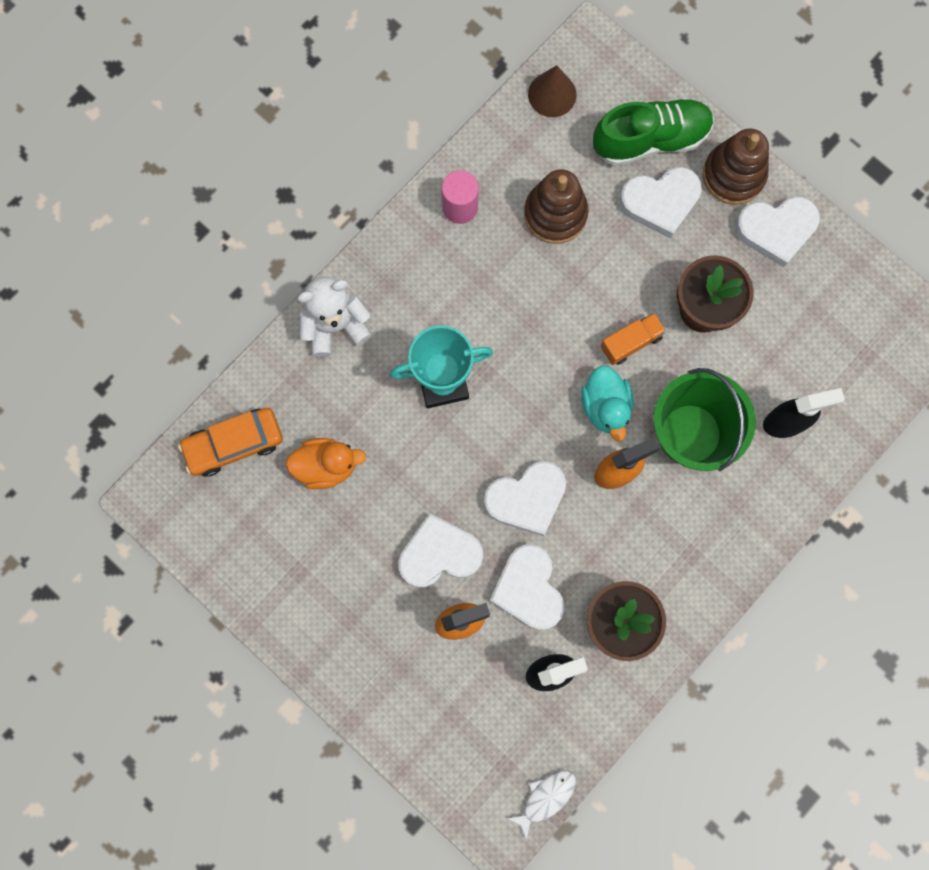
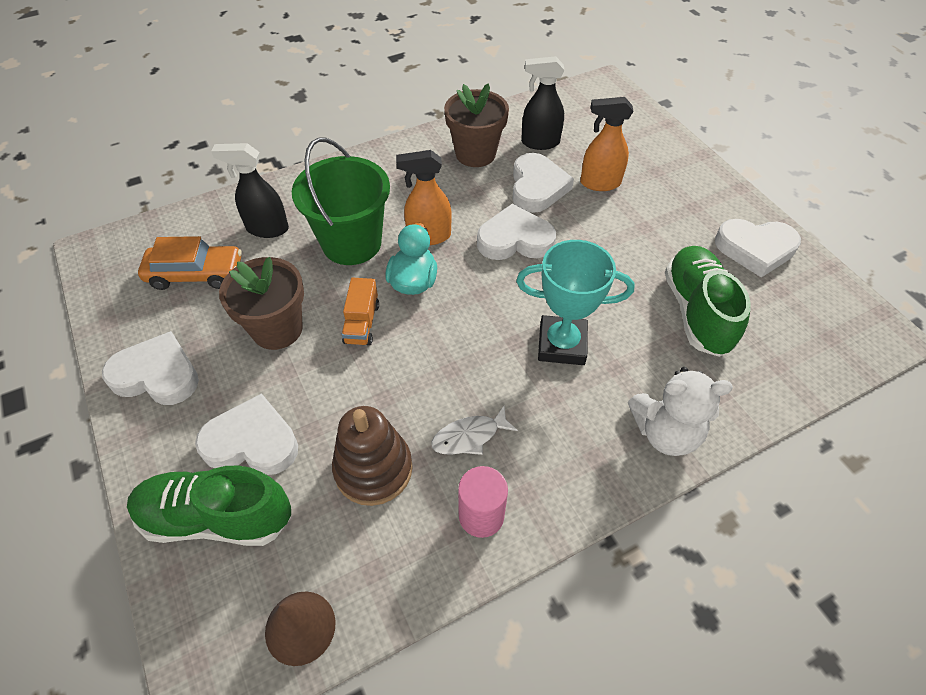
camera: 160 degrees left, 25 degrees down
(234, 444) = (793, 355): orange car -> orange car (195, 274)
(326, 466) = (697, 311): orange duck -> green shoe
(439, 554) = (604, 225): white heart -> white heart (755, 249)
(546, 798) = (568, 90): white fish -> white fish (469, 436)
(631, 342) = (362, 323): orange truck -> orange truck turned 75 degrees counterclockwise
(733, 175) = (156, 443): brown stacking toy -> none

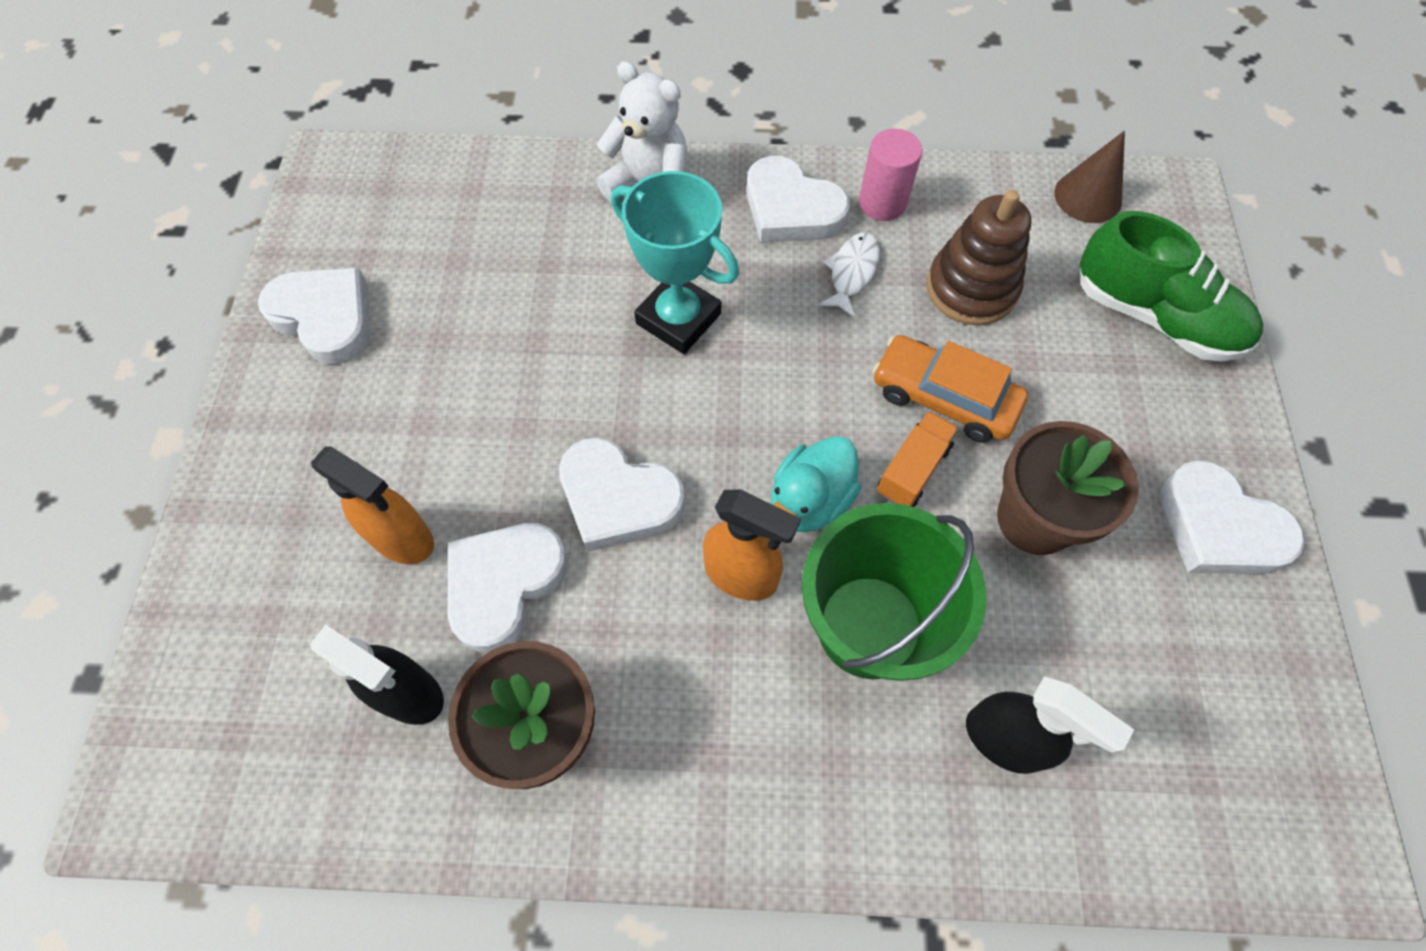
camera: 150 degrees left, 10 degrees up
(195, 274) = (1147, 694): orange car -> orange car (944, 397)
(252, 442) = (1102, 378): white heart -> white heart (791, 209)
(469, 436) = (852, 273): white fish -> white fish turned 75 degrees counterclockwise
(697, 311) = (488, 279): green shoe -> none

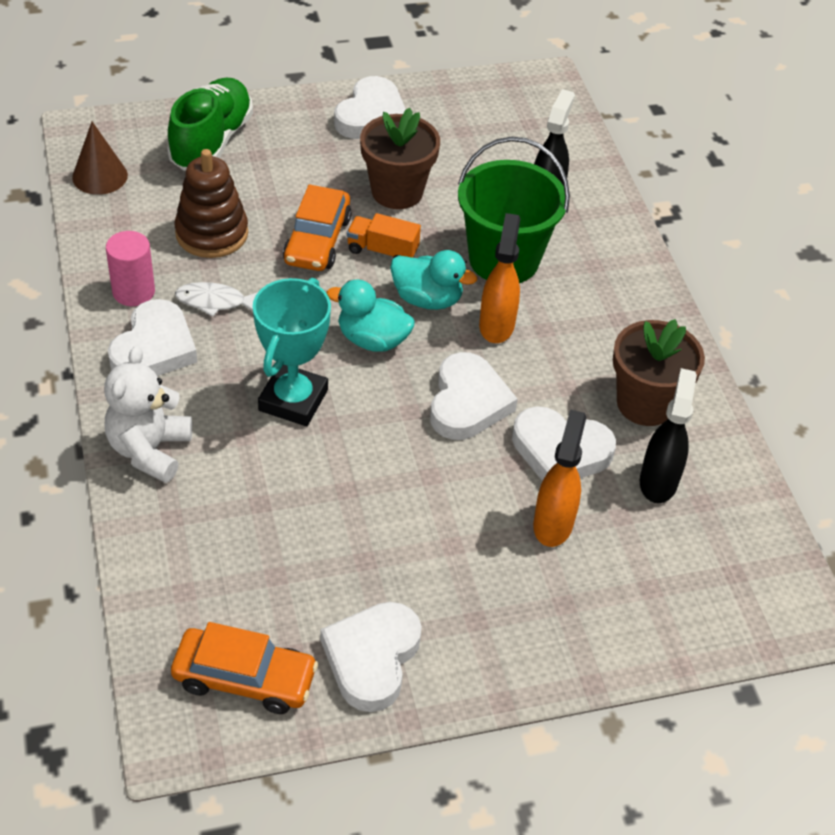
camera: 110 degrees left, 15 degrees down
(357, 217) = (244, 678): none -> orange car
(751, 419) = (372, 340): none -> turquoise duck

